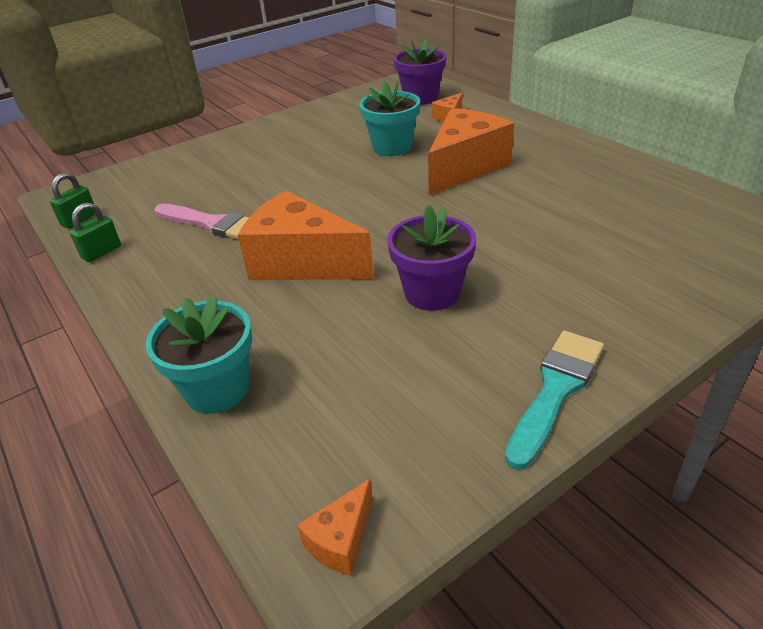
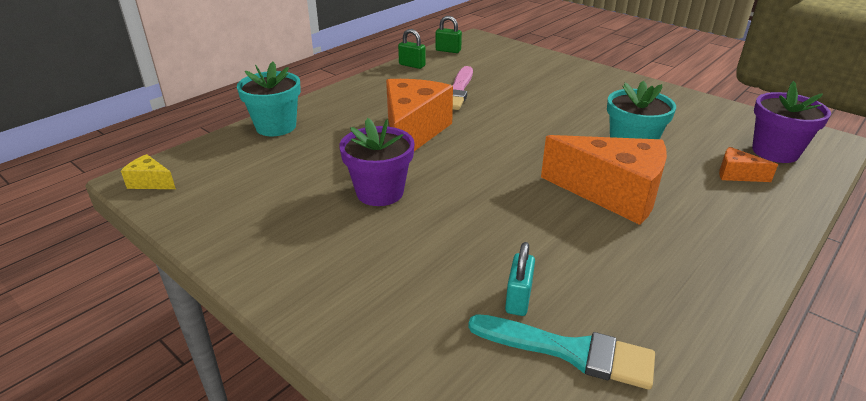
camera: 75 degrees right, 5 degrees down
(341, 540) = (150, 182): orange cheese -> yellow cheese
(555, 390) = (256, 259): turquoise brush -> turquoise brush (570, 351)
(607, 228) = (518, 299): none -> turquoise padlock

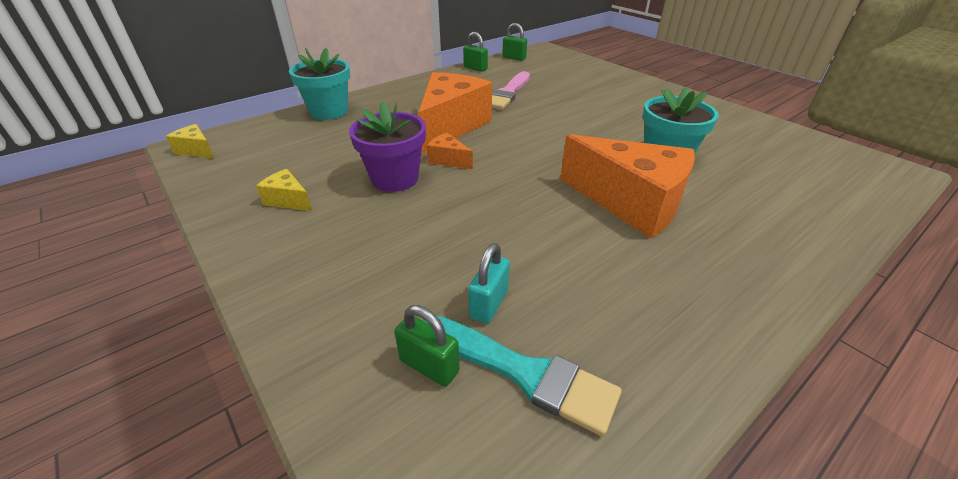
camera: 10 degrees right, 5 degrees up
(281, 225) = (288, 200): none -> yellow cheese
(487, 357) = (429, 366): none -> green padlock
(737, 175) = (776, 196): orange cheese -> orange cheese (448, 160)
(775, 152) = (827, 176): purple flower pot -> none

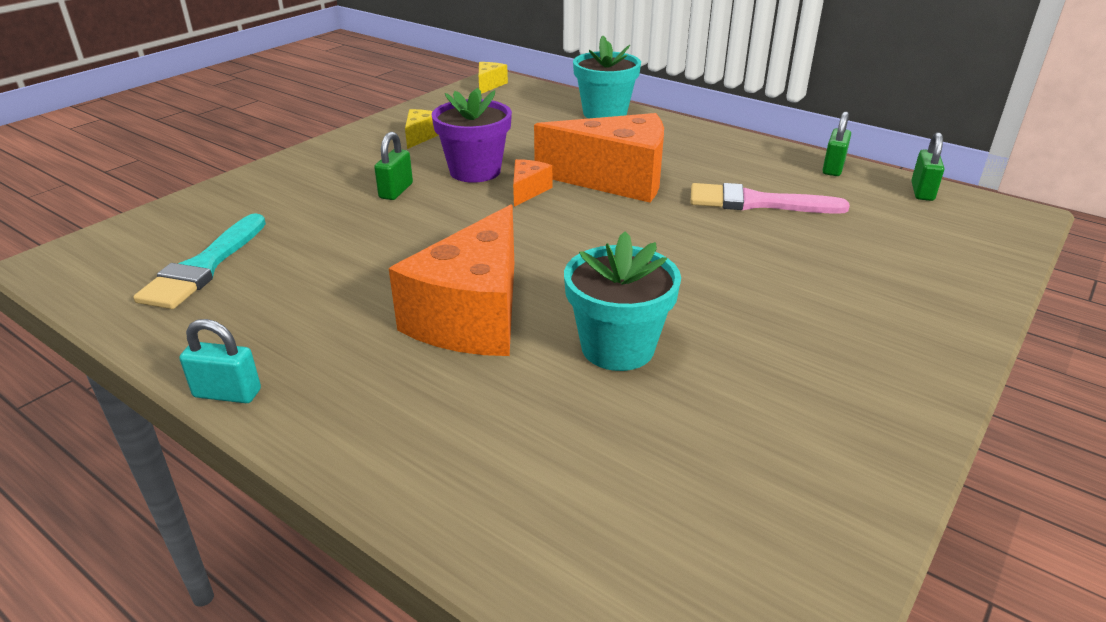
camera: 75 degrees right, 5 degrees down
(429, 366) = (218, 228): green padlock -> green padlock (396, 191)
(489, 304) = (284, 243): turquoise padlock -> turquoise padlock (227, 393)

